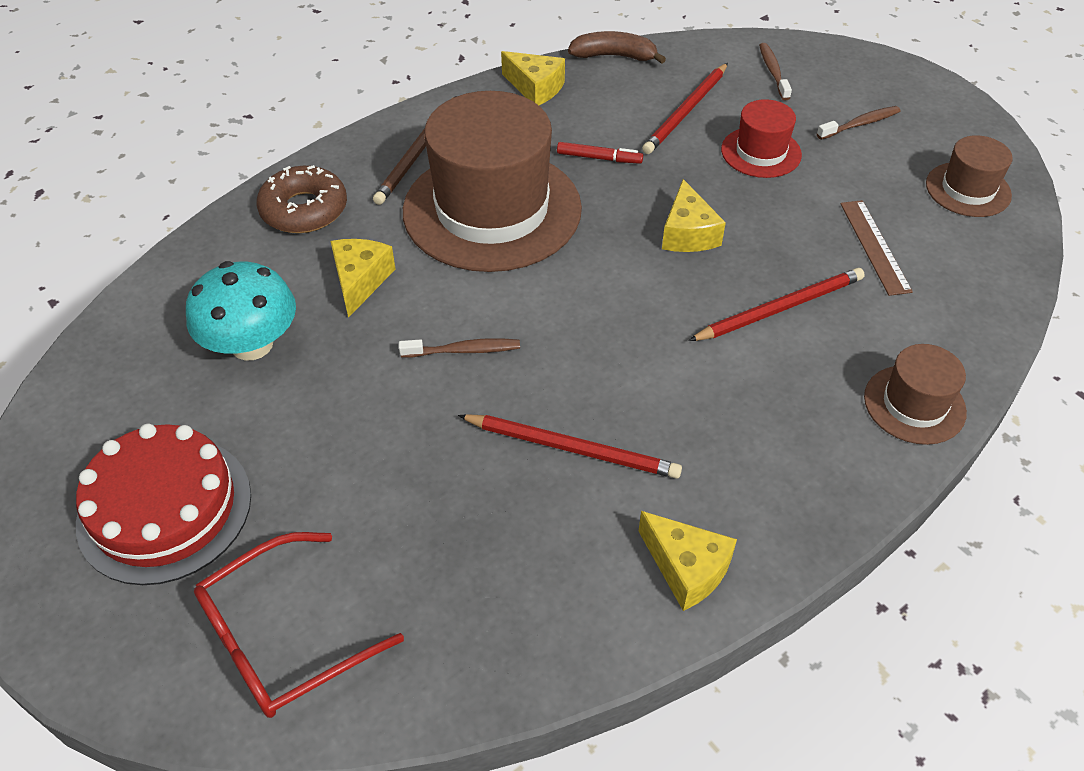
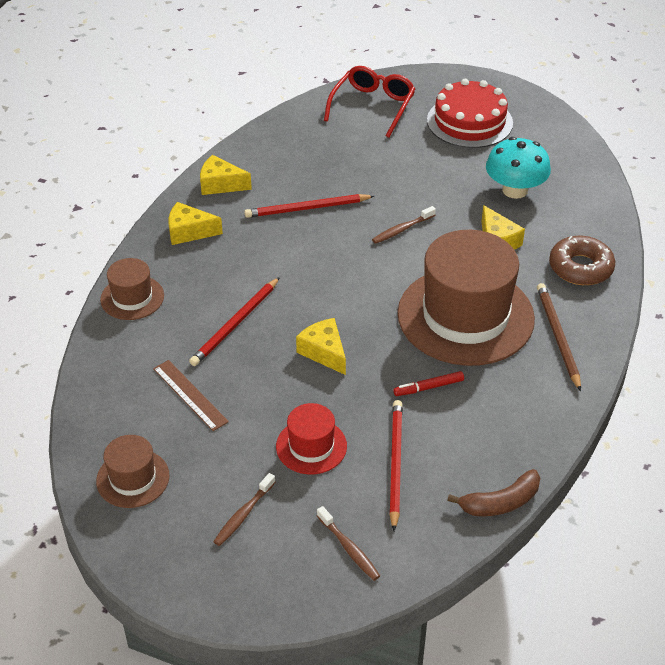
camera: 150 degrees right, 5 degrees down
(535, 88) = (533, 434): yellow cheese -> yellow cheese (189, 232)

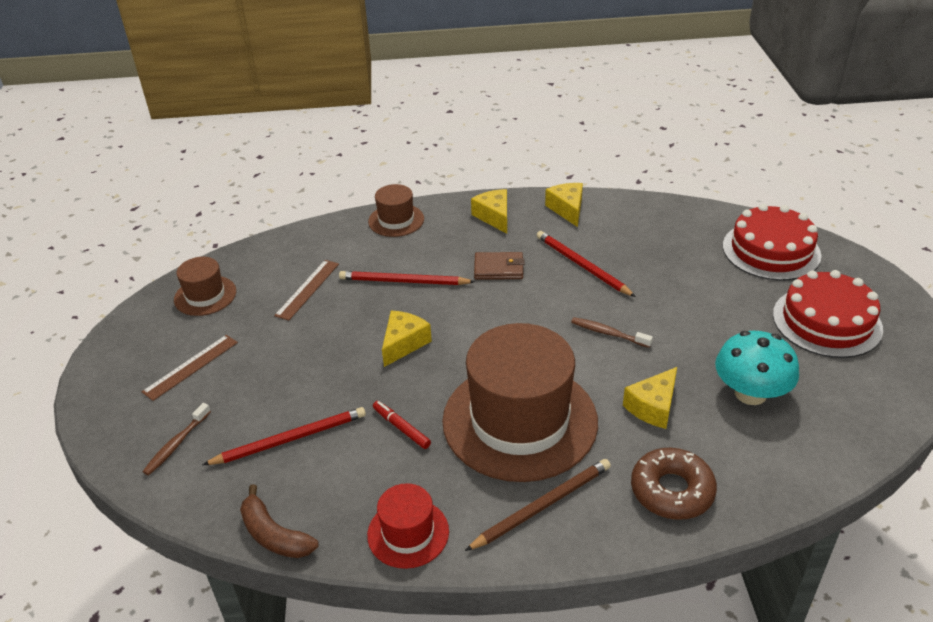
camera: 65 degrees right, 5 degrees down
(243, 514) = (191, 367): brown toothbrush -> brown ruler
(269, 257) = (498, 268): none -> brown wallet
(311, 446) = (285, 377): red hat -> red hat (408, 533)
(372, 106) = (771, 250): red glasses -> red cake

